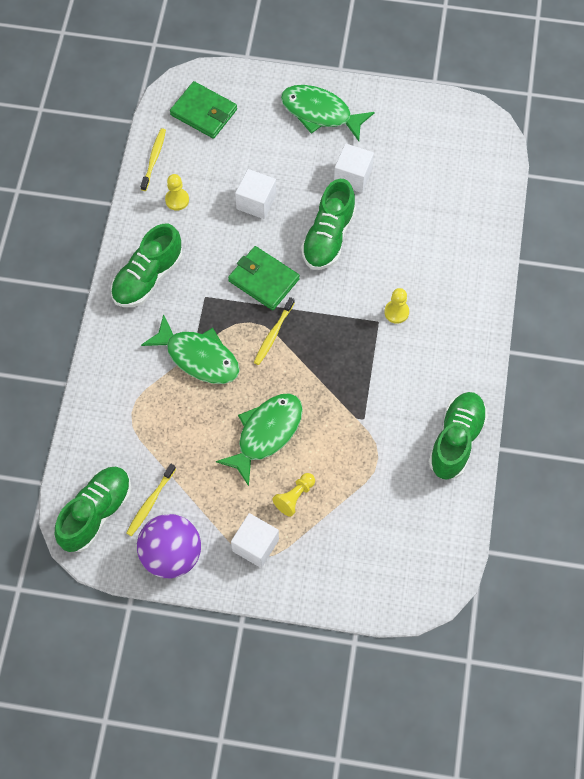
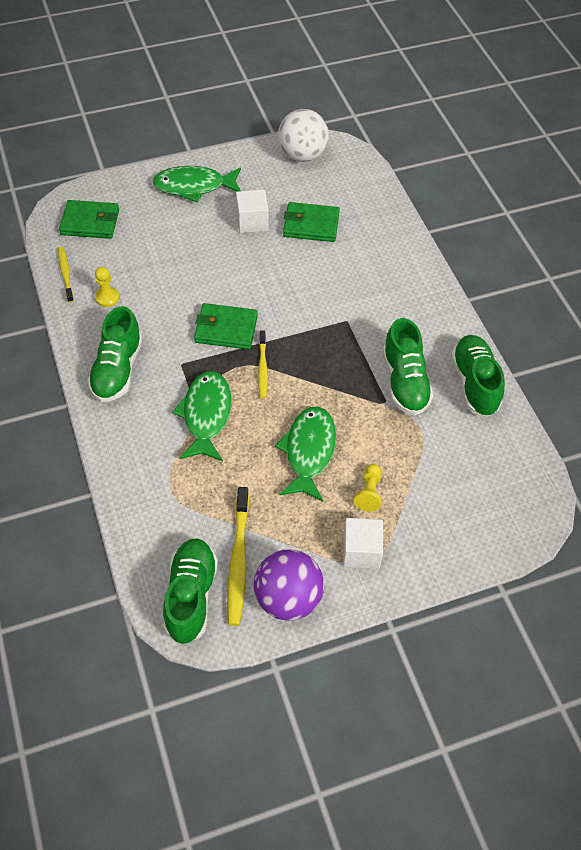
camera: 30 degrees left, 10 degrees down
(150, 503) = (238, 561): yellow toothbrush -> yellow toothbrush, size x1.62
(198, 357) = (206, 415): green fish -> green fish turned 90 degrees counterclockwise
(256, 202) = (180, 272): white cube -> none
(328, 237) = (261, 274): green shoe -> green shoe (405, 382)
(396, 312) = (357, 307): yellow pawn -> none
(407, 204) = (311, 225): none -> green wallet
(446, 121) = (302, 155): none -> white ball

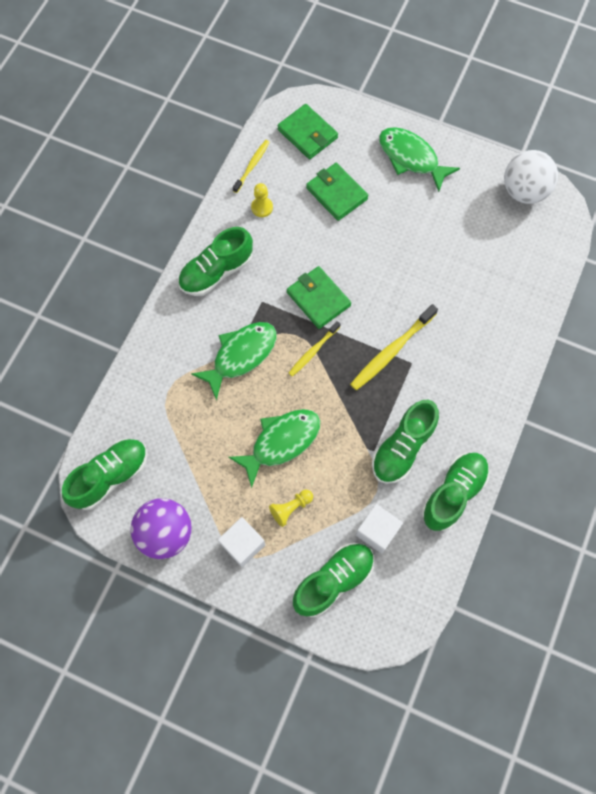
camera: 45 degrees right, 15 degrees up
(238, 561) = (160, 479): yellow toothbrush -> yellow toothbrush (391, 351)
(252, 222) = (424, 223): white cube -> white cube (377, 531)
(311, 225) = (467, 260): green wallet -> green wallet (336, 193)
(458, 516) = (333, 580): none -> green shoe

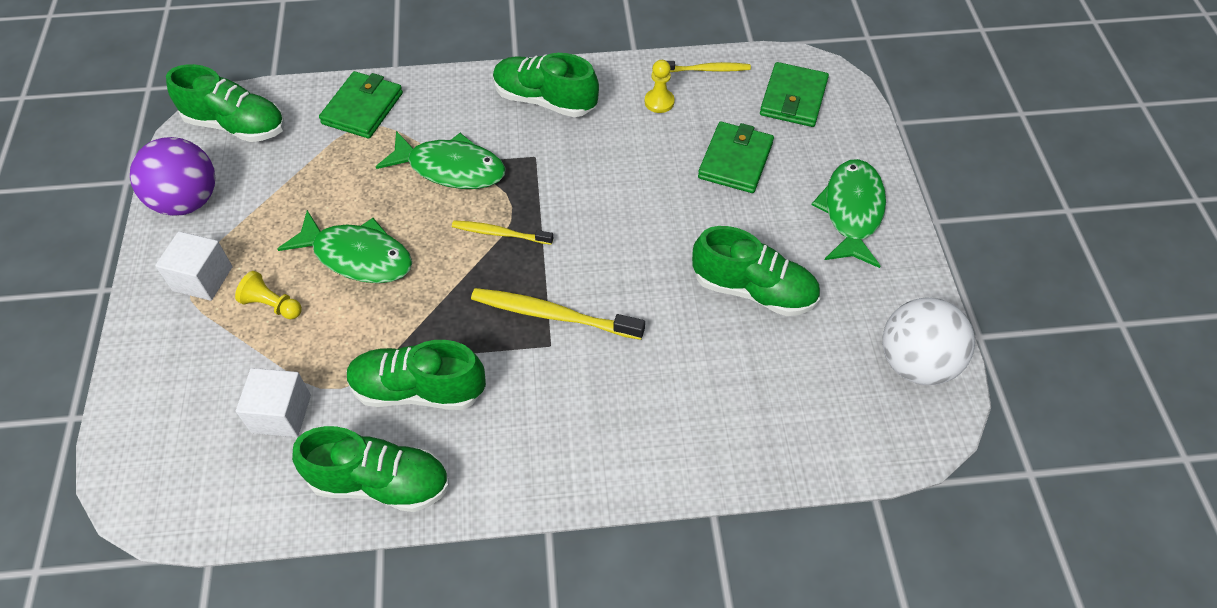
camera: 60 degrees right, 15 degrees down
(318, 299) = (575, 207): green wallet -> green wallet (363, 108)
(333, 580) = (190, 394): green shoe -> green shoe (753, 290)

